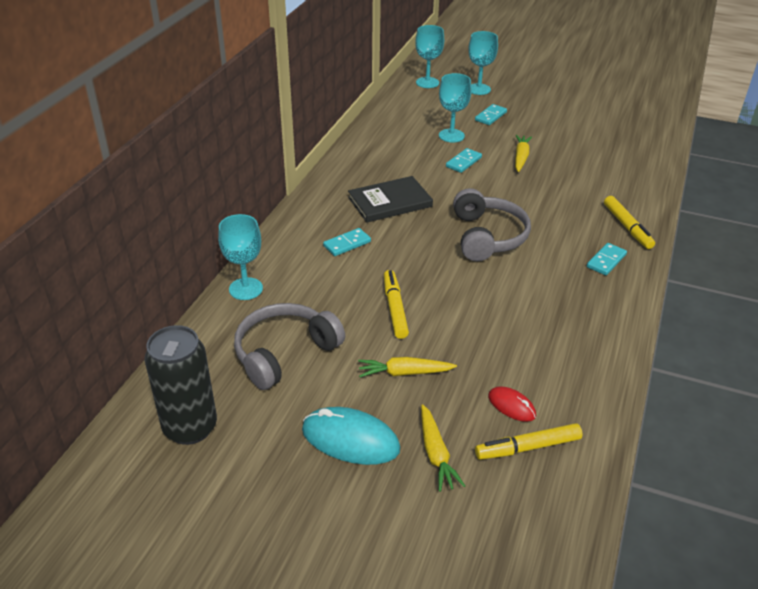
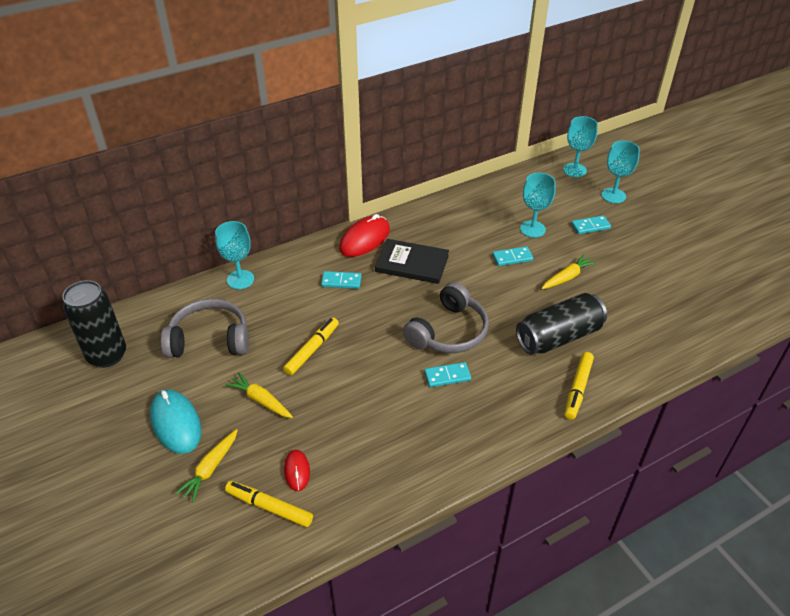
camera: 40 degrees right, 5 degrees up
(323, 202) = (364, 239): none -> red mouse
(569, 200) = (558, 337): none -> black can
(606, 261) = (518, 407): turquoise domino -> turquoise domino (447, 376)

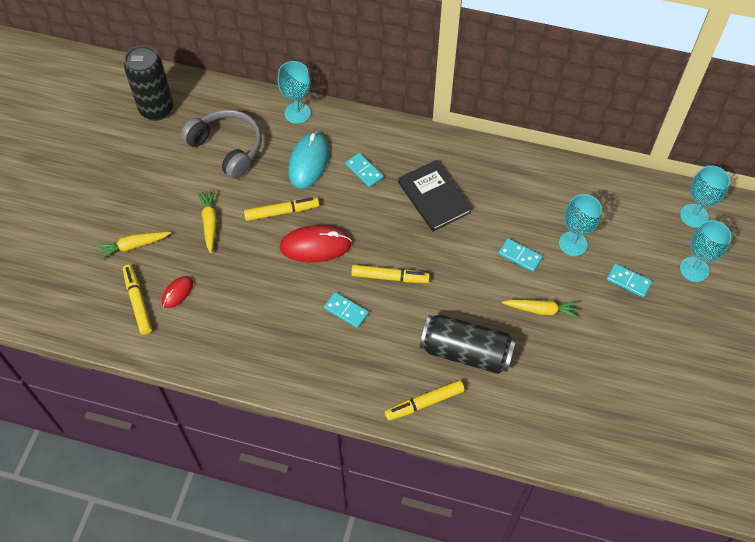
camera: 45 degrees right, 15 degrees up
(176, 423) = (146, 196): turquoise mouse -> turquoise mouse (308, 162)
(364, 239) = (424, 146): red mouse -> red mouse (315, 246)
(448, 331) = (390, 277): grey headphones -> yellow marker

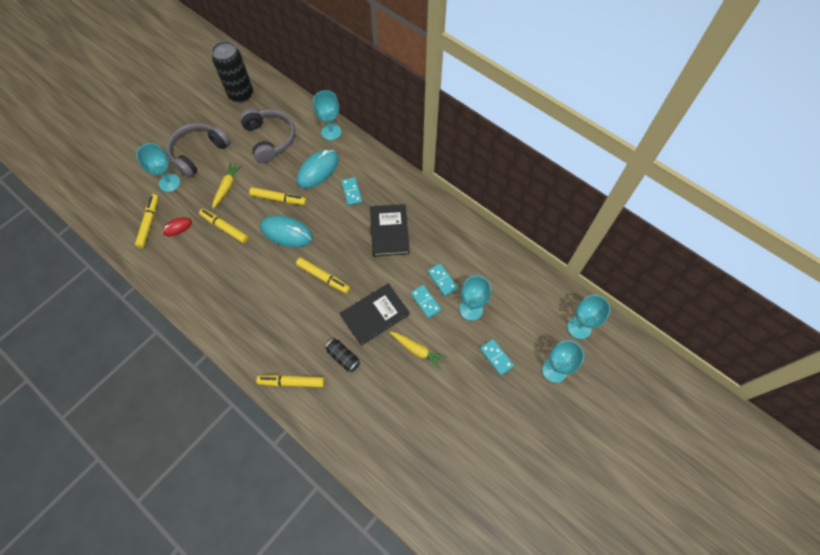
camera: 25 degrees right, 5 degrees up
(133, 246) = (169, 183): yellow carrot -> turquoise goblet
(147, 197) = (198, 153): none -> grey headphones
(237, 270) = (225, 228): none -> yellow marker
(315, 246) = (286, 232): red mouse -> turquoise mouse
(346, 311) = (279, 289): turquoise domino -> turquoise domino (442, 280)
(466, 352) = (343, 357): black can -> black can, size x0.50
(473, 293) = (375, 315): none -> black book

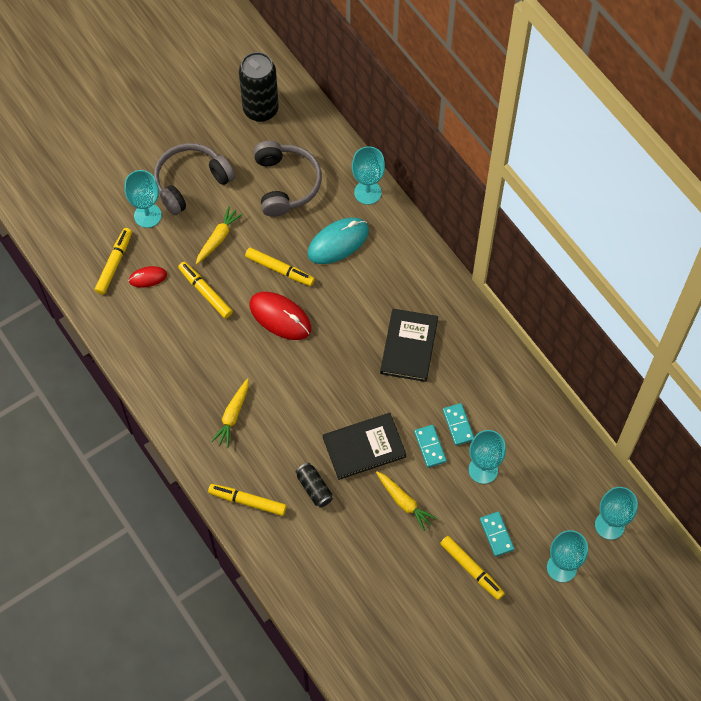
camera: 15 degrees right, 0 degrees up
(265, 316) = (232, 415): none -> yellow carrot
(286, 232) = (280, 317): turquoise mouse -> red mouse
(323, 277) = (313, 385): yellow marker -> yellow marker (471, 569)
(351, 192) = (374, 282): turquoise domino -> none

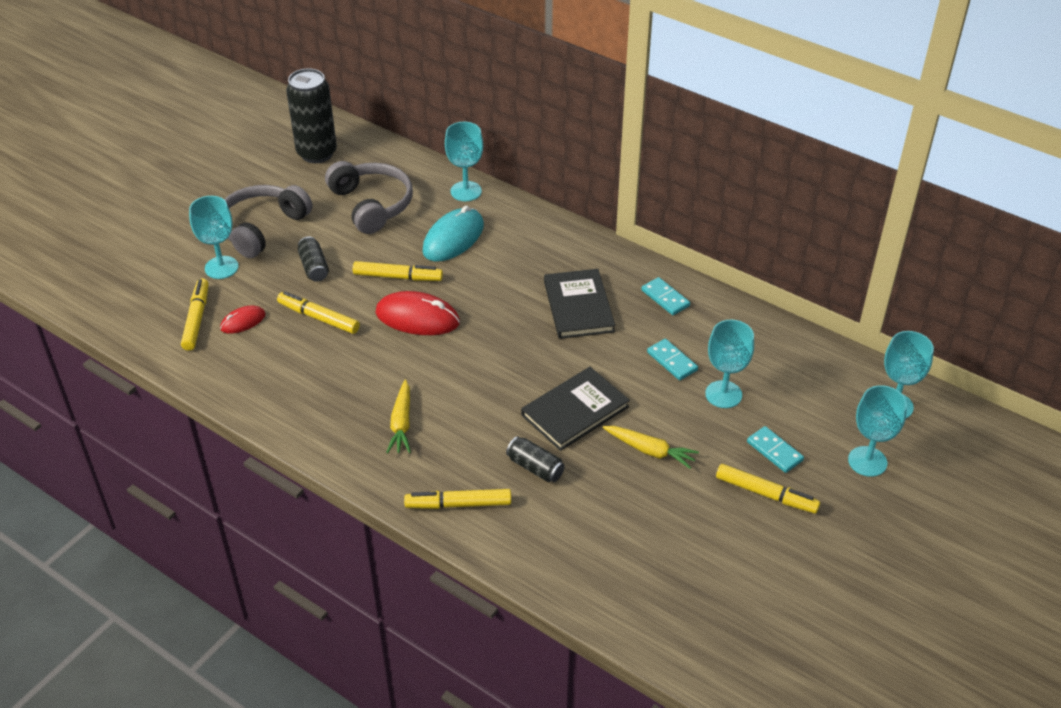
camera: 20 degrees left, 20 degrees down
(218, 238) = (314, 267): yellow carrot -> black can
(430, 447) = (651, 390): turquoise domino -> turquoise domino (665, 298)

